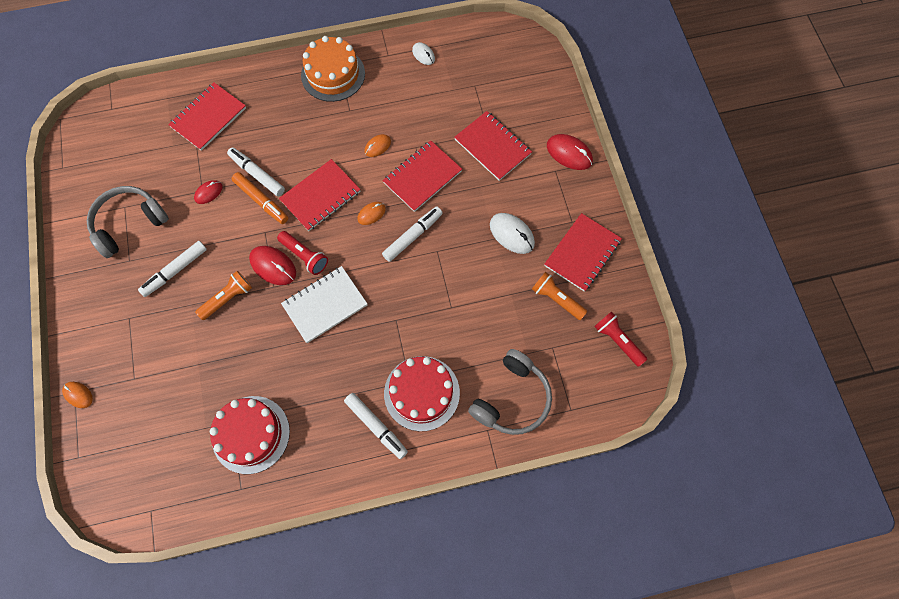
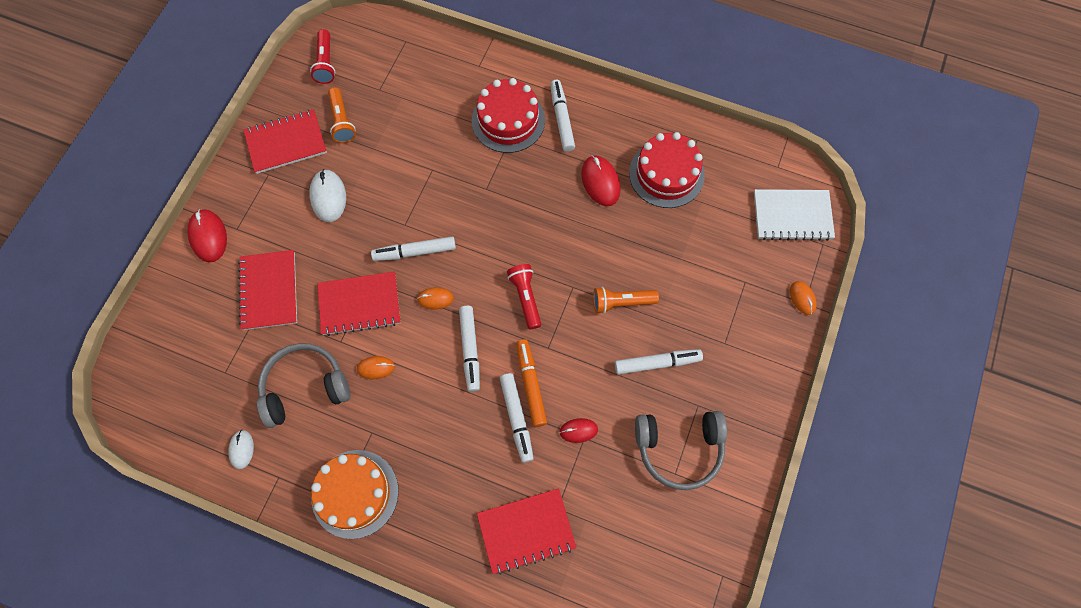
camera: 145 degrees left, 0 degrees up
(273, 266) = (561, 307): red mouse -> red mouse (600, 182)
(320, 196) = (470, 350): red notebook -> white marker
(325, 305) = (537, 240): white notebook -> white notebook (792, 216)
(512, 398) = (442, 74): grey headphones -> grey headphones (305, 387)

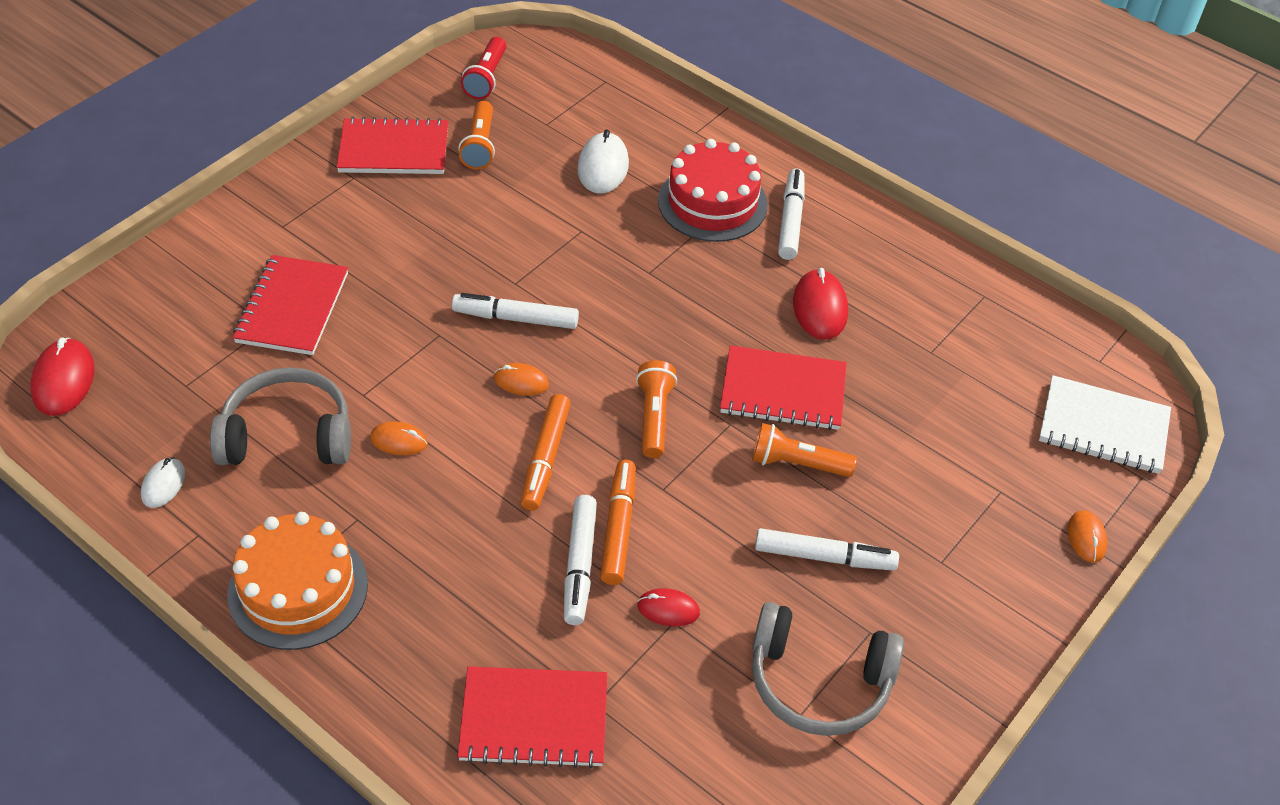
camera: 15 degrees right, 20 degrees down
(208, 236) = (240, 224): red mouse -> red mouse (63, 380)
(328, 197) = (423, 223): white mouse -> white mouse (603, 167)
(359, 304) = (410, 358): red notebook -> red notebook (783, 391)
(470, 350) = (545, 458): white marker -> orange marker
(526, 297) = (654, 417): red flashlight -> orange flashlight
(666, 174) = (923, 324): red cake -> none

